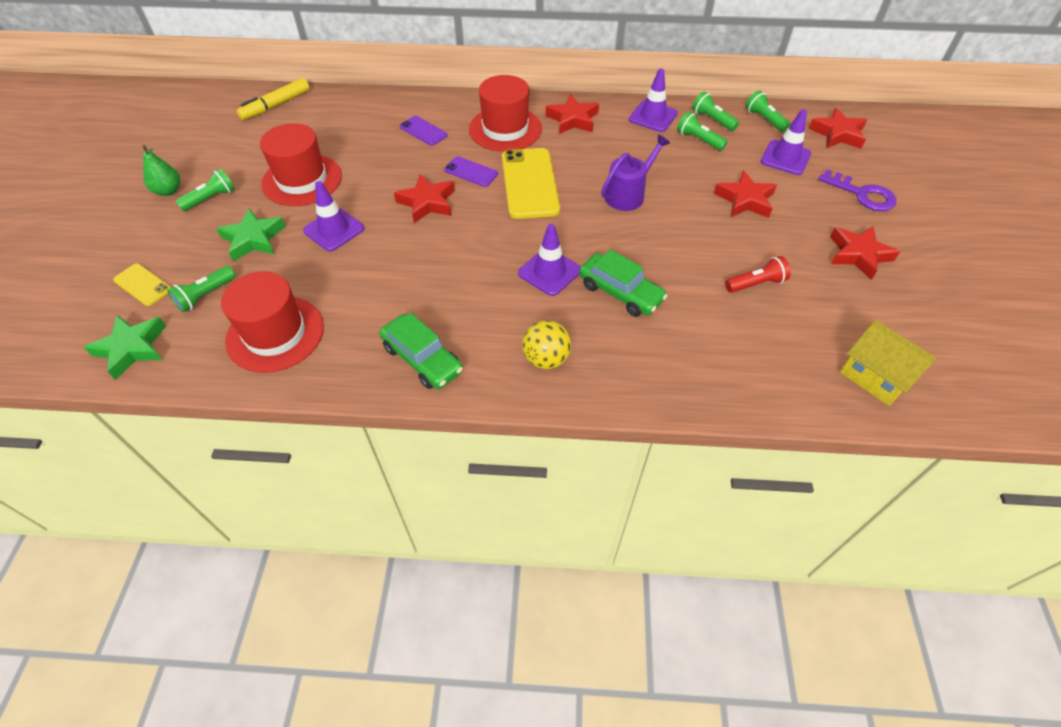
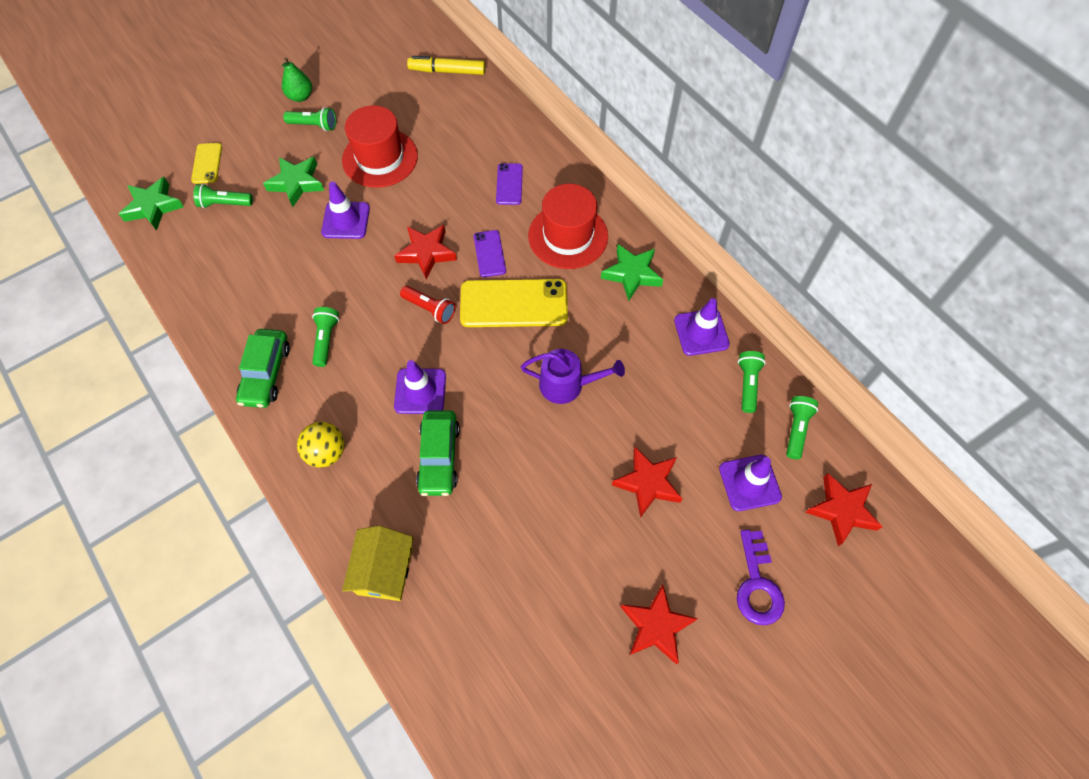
camera: 50 degrees right, 10 degrees up
(275, 334) = (222, 270): red hat -> none
(530, 183) = (514, 304): yellow phone -> yellow phone turned 45 degrees clockwise
(572, 119) = (632, 274): red star -> green star
(698, 140) = (702, 392): green flashlight -> green flashlight (326, 340)
(756, 284) = (538, 556): red flashlight -> red flashlight (430, 309)
(875, 376) = (499, 718): yellow house -> yellow house (385, 571)

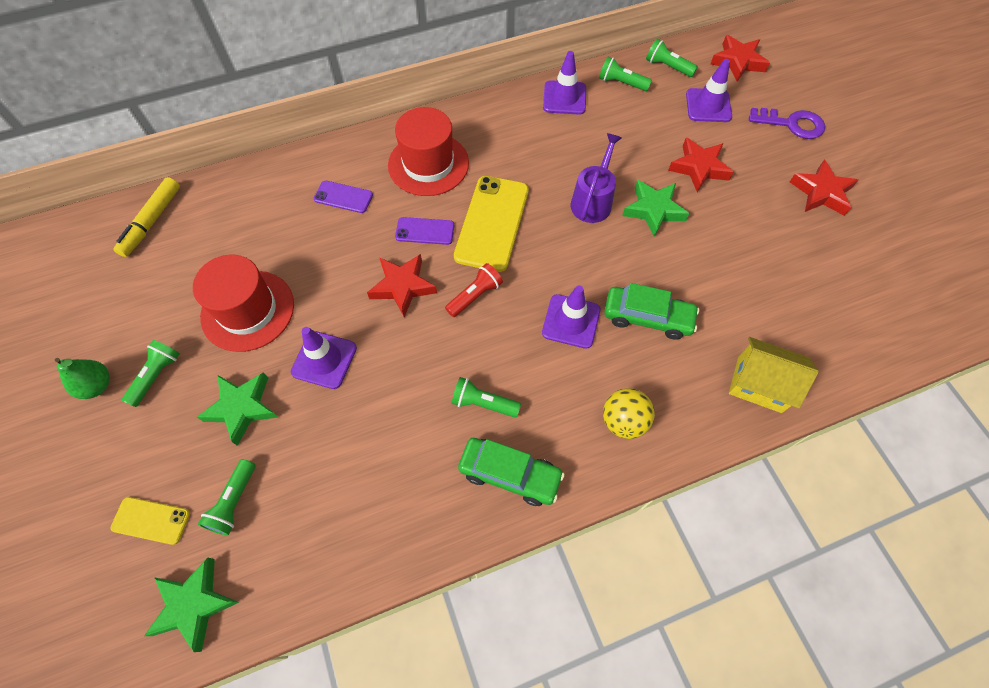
camera: 75 degrees left, 0 degrees up
(632, 274) = (489, 128): green star -> green star (653, 210)

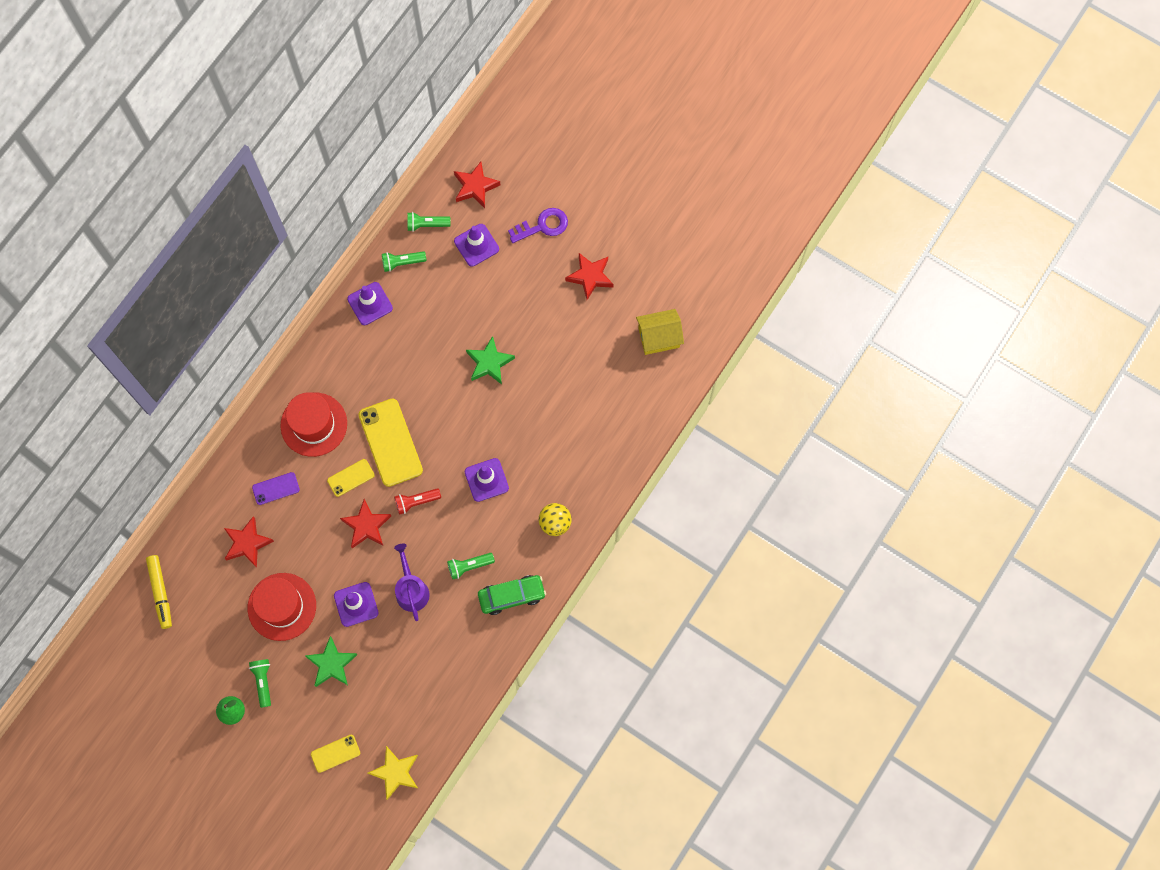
camera: 35 degrees left, 10 degrees up
(194, 604) = (395, 772): green star -> yellow star
(234, 502) = (372, 713): green flashlight -> none
(425, 231) = (351, 477): purple phone -> yellow phone
(475, 296) = (416, 502): red flashlight -> red flashlight turned 120 degrees counterclockwise
(592, 201) = (445, 382): purple watering can -> purple watering can (411, 590)
(647, 317) = (530, 446): green car -> none
(699, 168) = (500, 307): red star -> red star (247, 543)
(759, 384) = (618, 448): yellow house -> yellow house (658, 337)

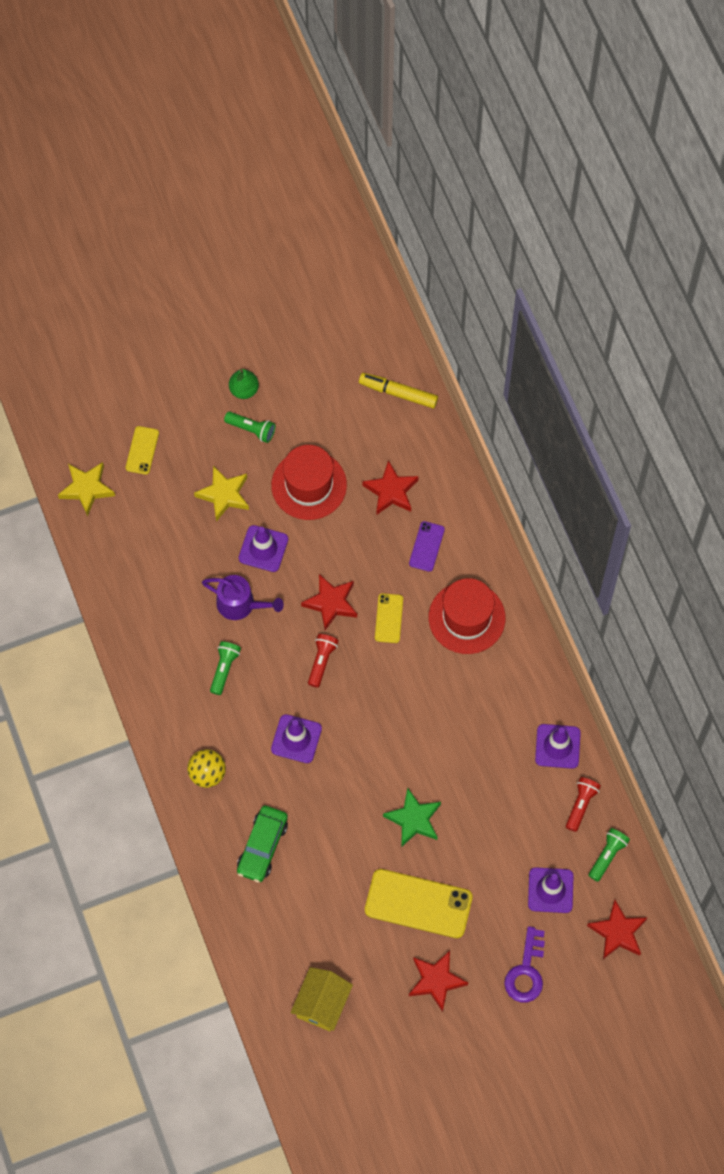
camera: 125 degrees right, 5 degrees down
(331, 664) = (224, 495): green star -> yellow star
(390, 442) = (398, 675): yellow phone -> yellow phone (418, 904)
(402, 263) = (581, 805): green flashlight -> red flashlight
(512, 596) = (168, 688): green car -> green car (262, 846)

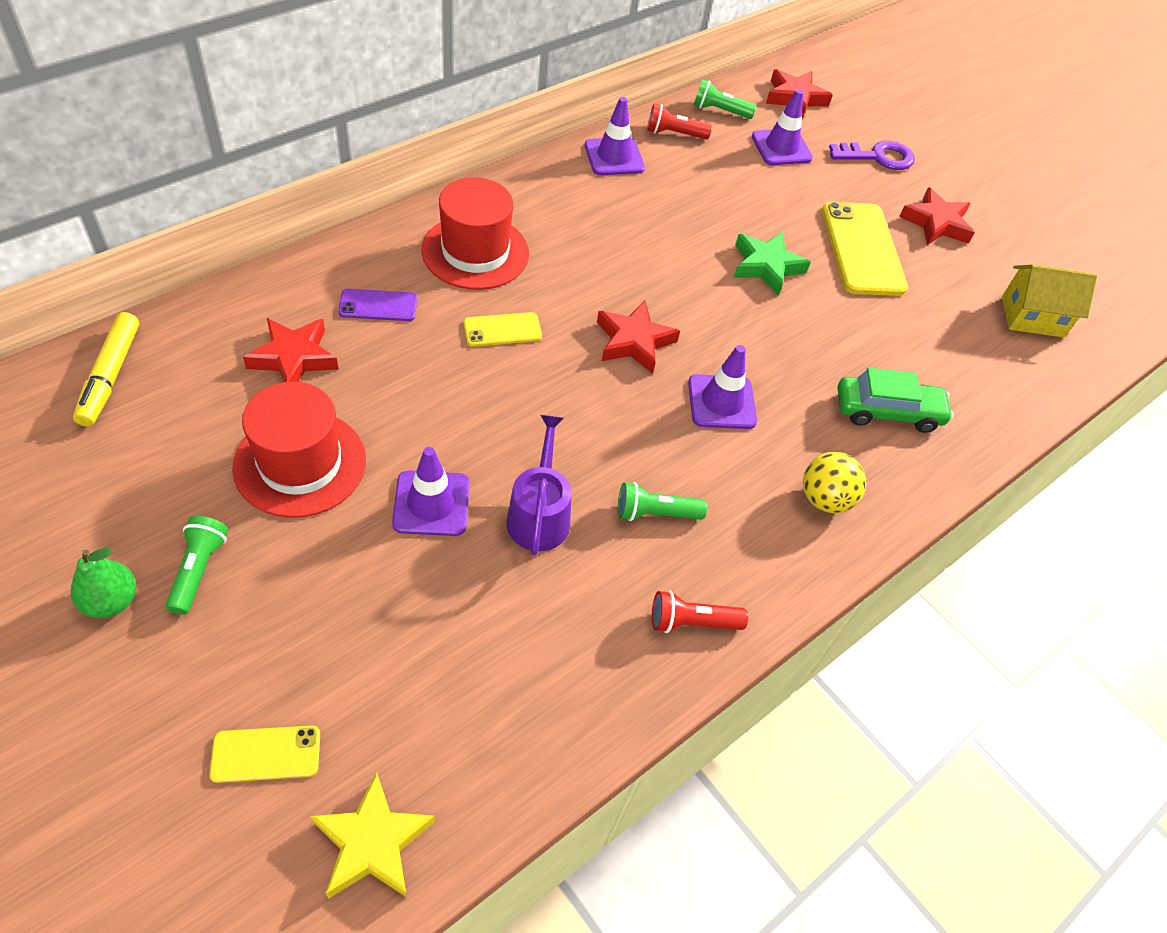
camera: 115 degrees left, 15 degrees down
(224, 495) = (341, 584): yellow star -> none
(321, 661) = (595, 394): red flashlight -> red flashlight (692, 622)
(331, 603) = (500, 399): red star -> red star (634, 341)

